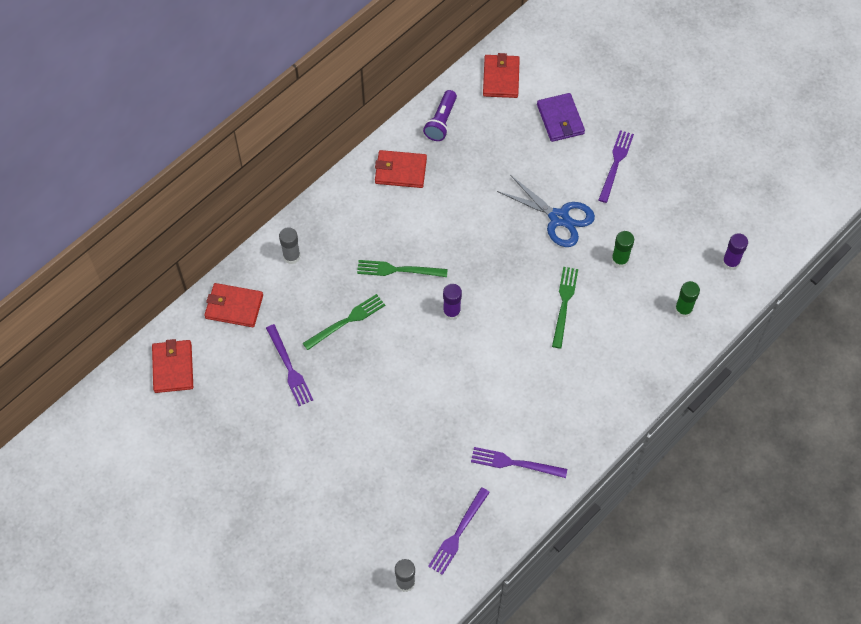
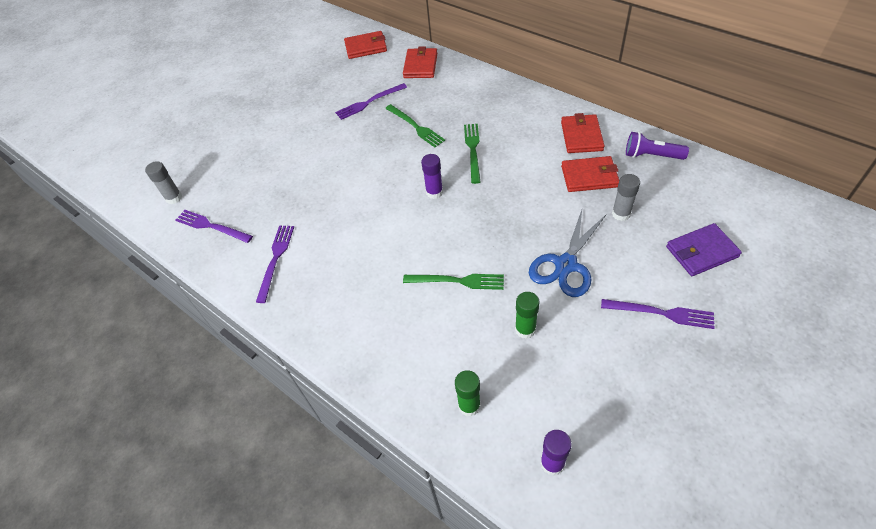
camera: 90 degrees right, 10 degrees down
(291, 256) = (472, 86): grey glue stick -> grey glue stick (621, 214)
(501, 78) = (732, 194): red wallet -> red wallet (589, 176)

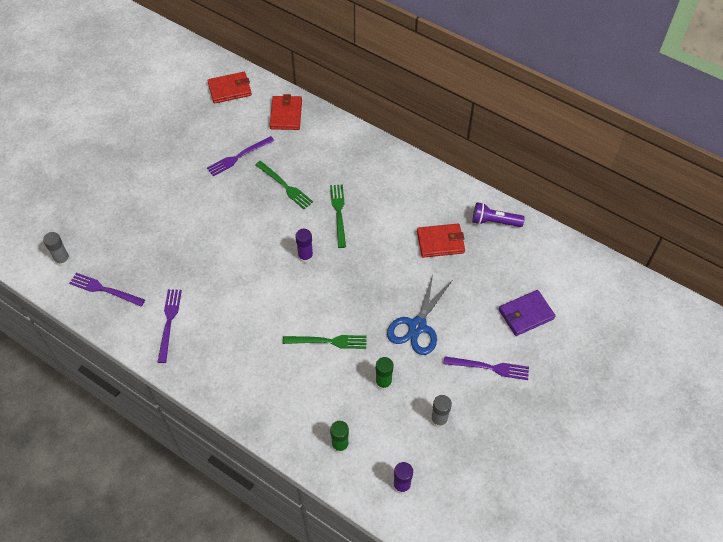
camera: 10 degrees left, 5 degrees up
(581, 136) = (435, 200): red wallet -> none
(621, 214) = (464, 279): grey glue stick -> grey glue stick (439, 420)

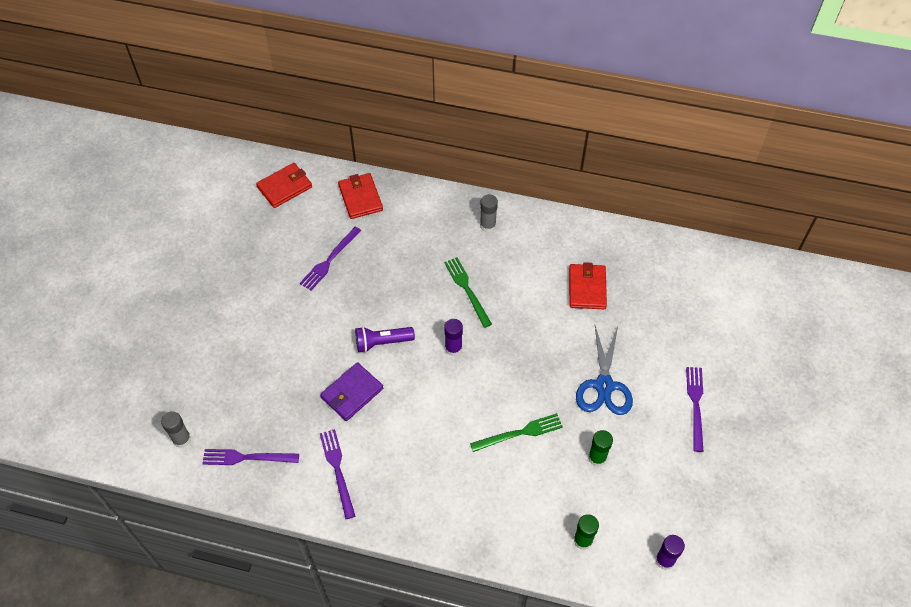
camera: 20 degrees left, 0 degrees up
(285, 186) = (395, 277): green fork -> none
(439, 420) = (670, 477): grey glue stick -> grey glue stick (487, 226)
(440, 242) = (587, 288): red wallet -> red wallet turned 60 degrees counterclockwise
(489, 368) = (695, 405): purple fork -> purple fork turned 75 degrees counterclockwise
(494, 221) = (631, 249): purple flashlight -> purple flashlight (382, 342)
(526, 314) = (706, 337): purple wallet -> purple wallet (352, 393)

